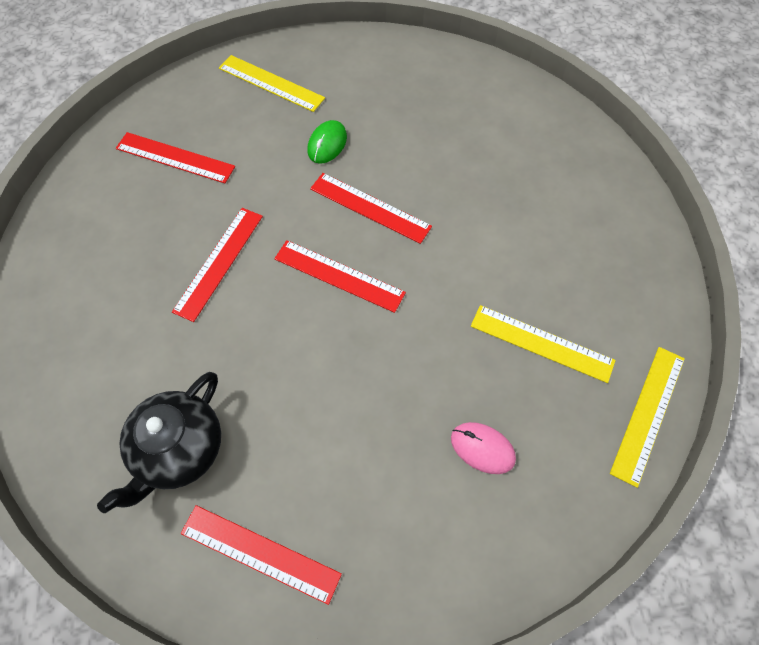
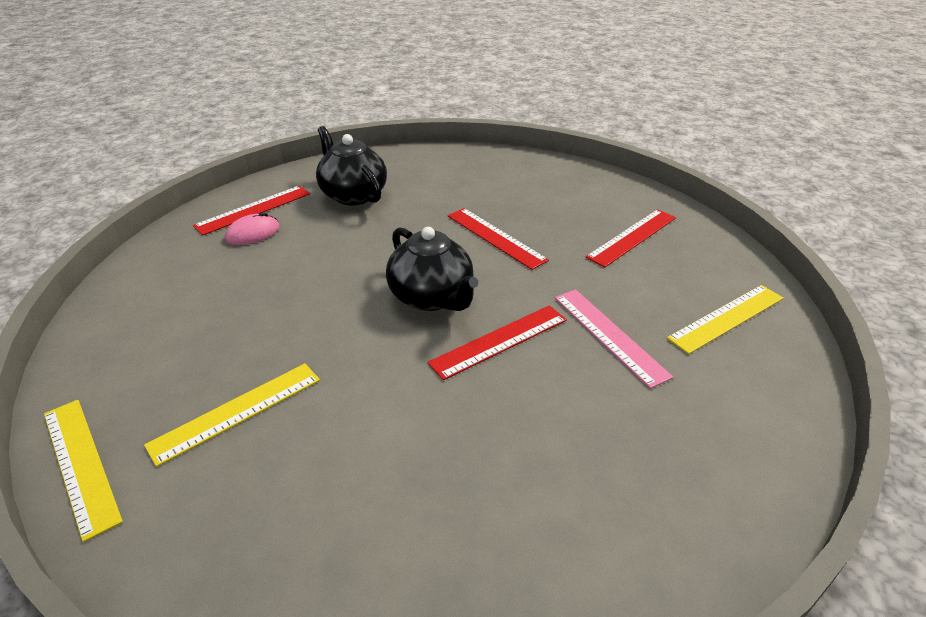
camera: 115 degrees right, 25 degrees down
(327, 144) = (609, 335): green mouse -> pink ruler
(339, 275) = (432, 297): red ruler -> black teapot
(482, 448) = (195, 328): pink mouse -> pink mouse (253, 233)

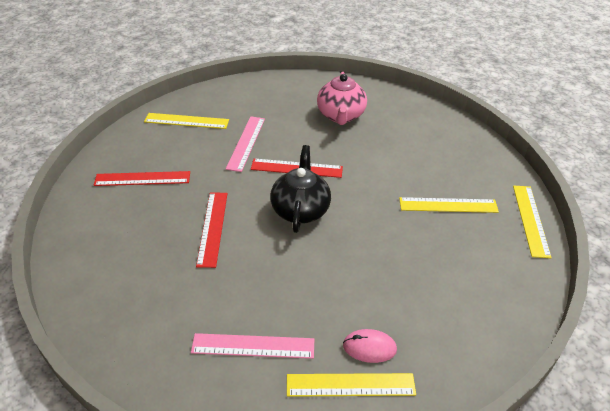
camera: 140 degrees left, 5 degrees up
(253, 209) = (350, 385): red ruler -> yellow ruler
(353, 194) = (253, 346): black teapot -> pink ruler
(555, 483) = (341, 116): none -> pink teapot

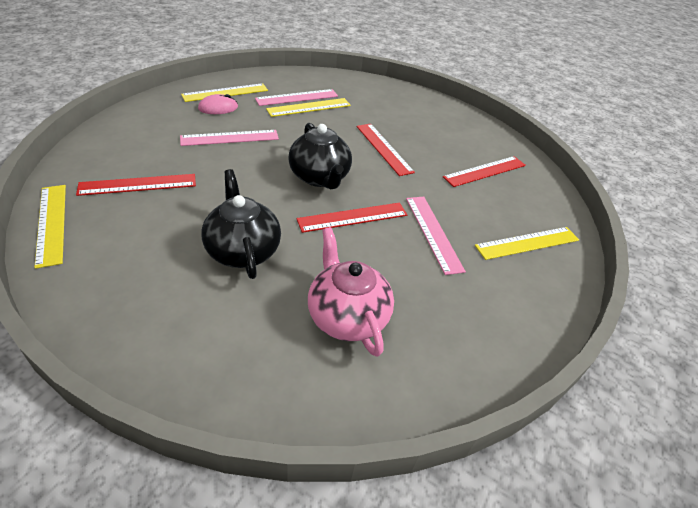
camera: 150 degrees right, 0 degrees up
(369, 284) = (230, 138): none -> pink ruler
(389, 165) = (243, 250): none -> black teapot
(448, 205) = (159, 217): yellow ruler -> yellow ruler (309, 107)
(466, 242) = (138, 185): none -> red ruler

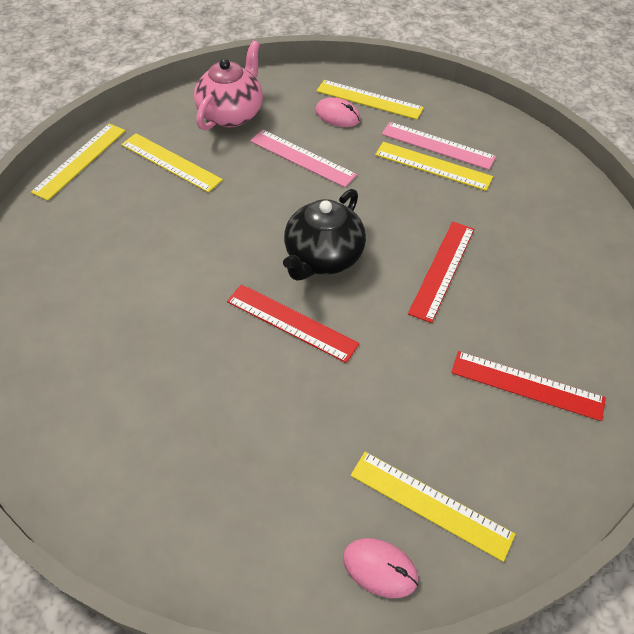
camera: 55 degrees right, 10 degrees up
(138, 185) = (170, 162): red ruler -> yellow ruler
(243, 250) = (162, 282): black teapot -> none
(347, 316) = (152, 407): pink teapot -> pink teapot (231, 114)
(433, 233) = (343, 402): pink ruler -> none
(552, 284) = (380, 568): none -> pink mouse

